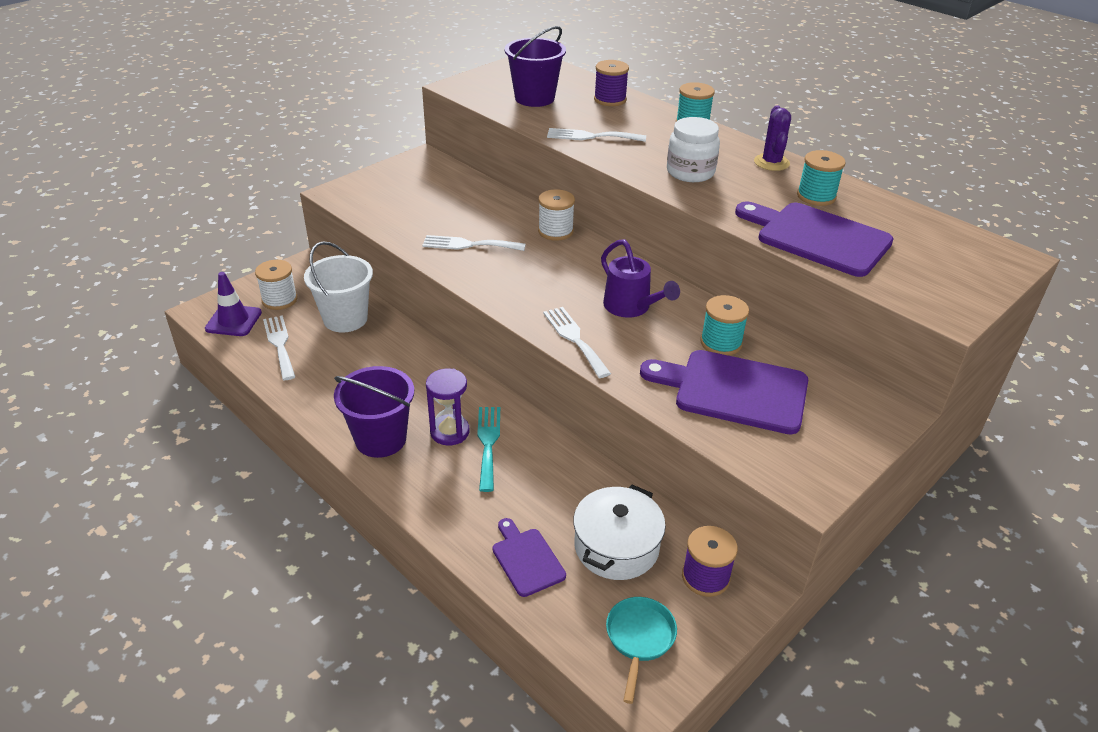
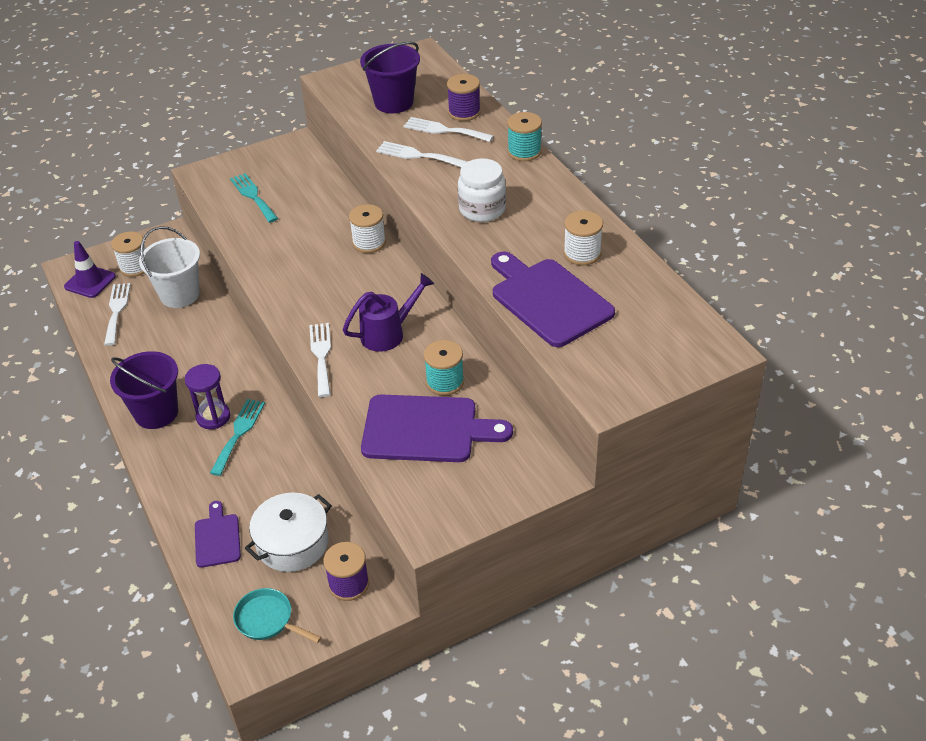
camera: 20 degrees right, 5 degrees up
(406, 206) = (253, 196): none -> turquoise fork
(468, 244) = (285, 246): white fork -> white fork (444, 130)
(631, 307) = (388, 333): purple watering can -> purple watering can turned 105 degrees counterclockwise
(639, 639) = (268, 620): turquoise pan -> turquoise pan turned 90 degrees counterclockwise
(734, 390) = (426, 429): purple cutting board -> purple cutting board turned 150 degrees clockwise
(771, 162) = (568, 208): purple cactus -> none
(816, 196) = (582, 253): turquoise spool -> white spool

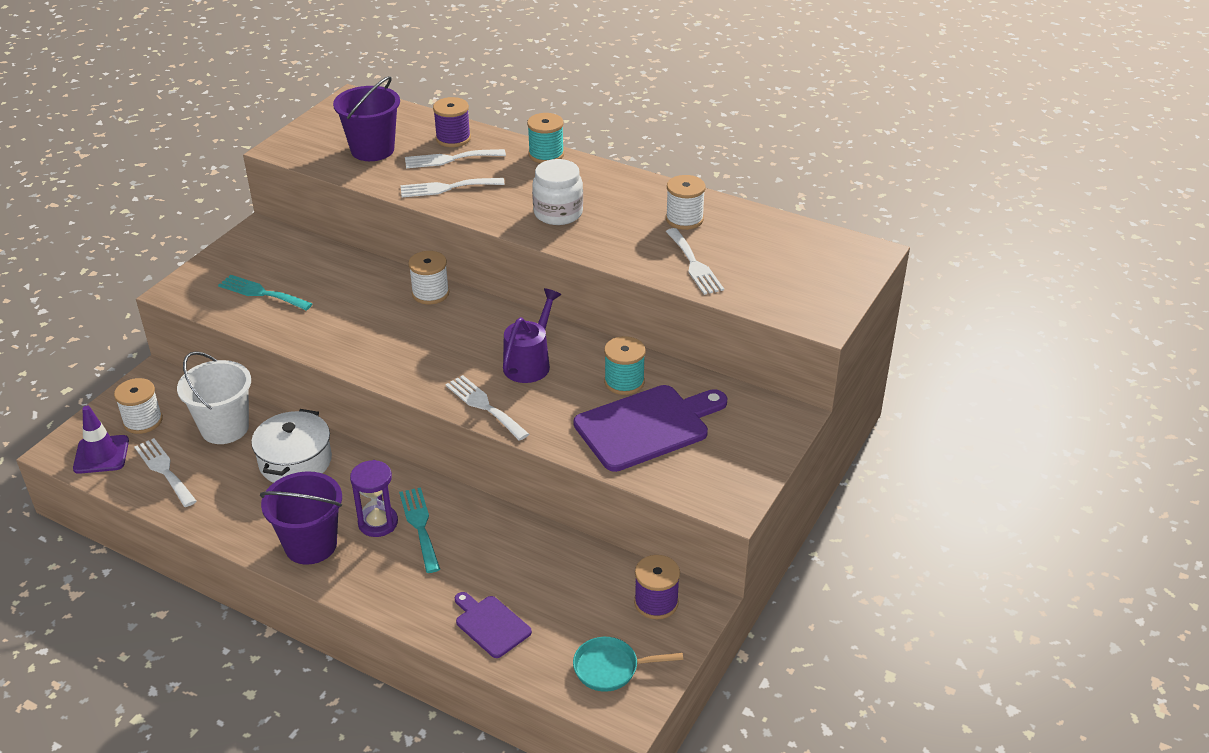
camera: 35 degrees left, 5 degrees down
(292, 543) = (570, 594): white pot -> white pot (295, 461)
(548, 300) = (694, 264): purple cutting board -> white fork

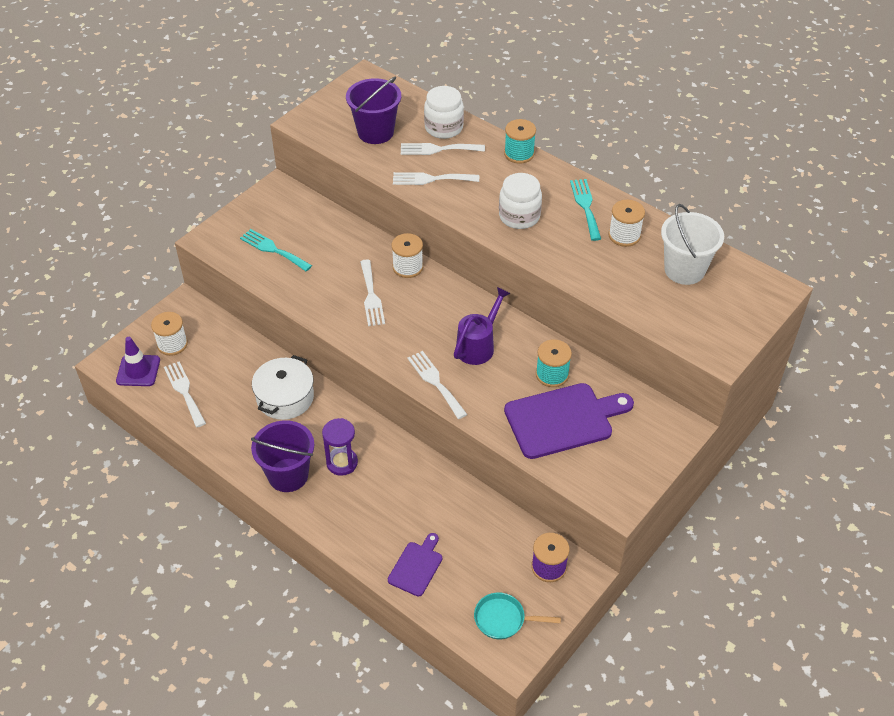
camera: 10 degrees right, 10 degrees up
(225, 428) = (234, 359): white bucket -> white bucket (684, 270)
(420, 526) = (374, 470): turquoise fork -> turquoise fork (585, 206)
(453, 138) = (444, 128): purple spool -> white jar
(491, 625) = (416, 566): purple cutting board -> purple cutting board turned 60 degrees clockwise
(694, 264) = (624, 283): white fork -> white fork (371, 296)

